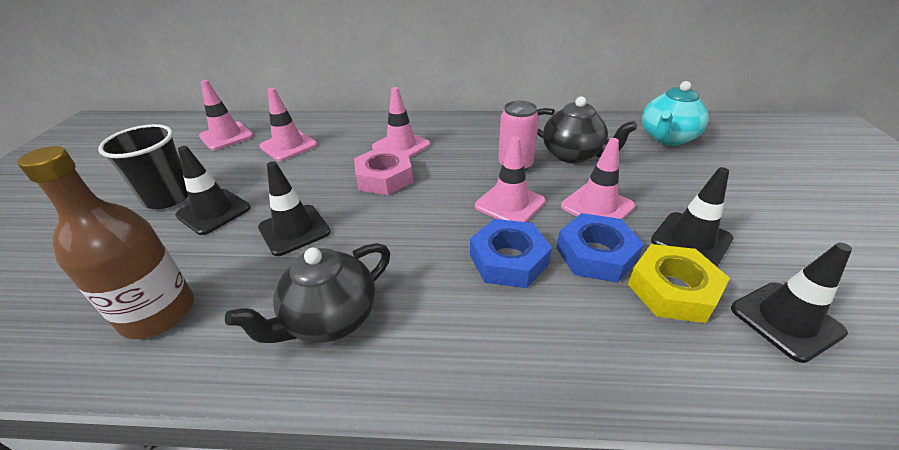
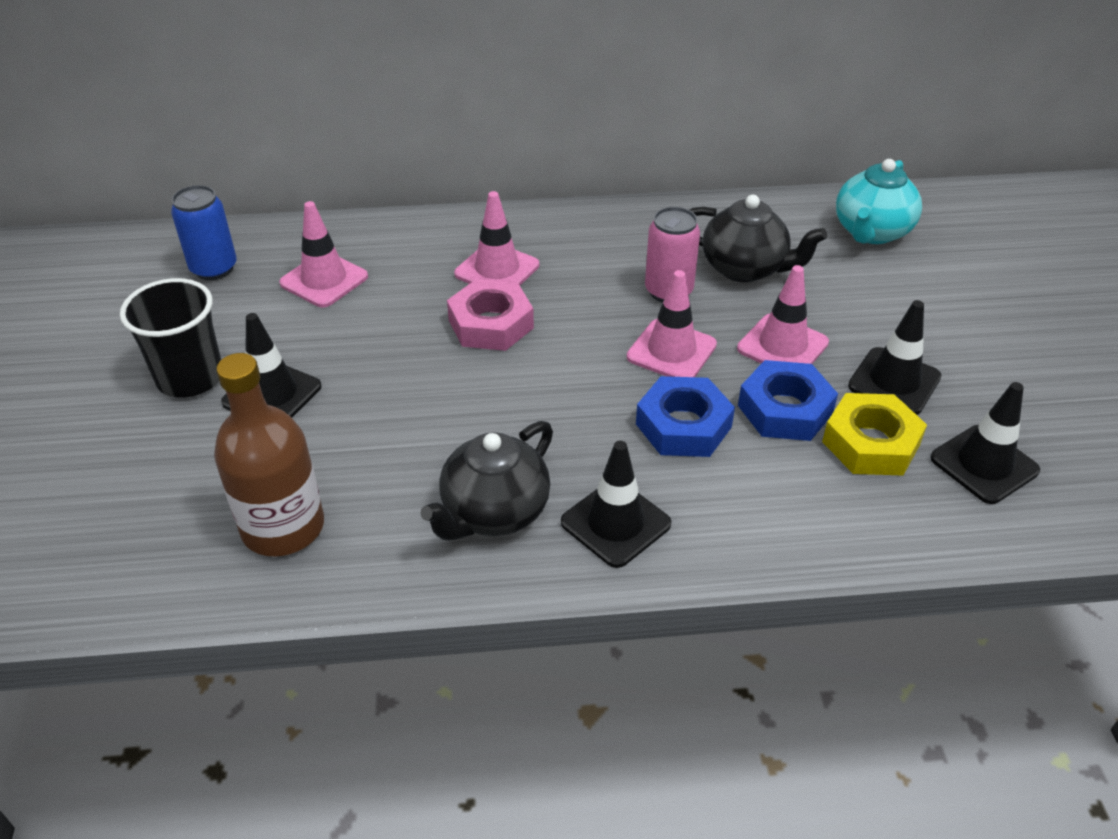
camera: 10 degrees left, 5 degrees up
(226, 136) = (214, 268): pink traffic cone -> blue can
(294, 230) = (399, 411): black traffic cone -> black traffic cone (615, 523)

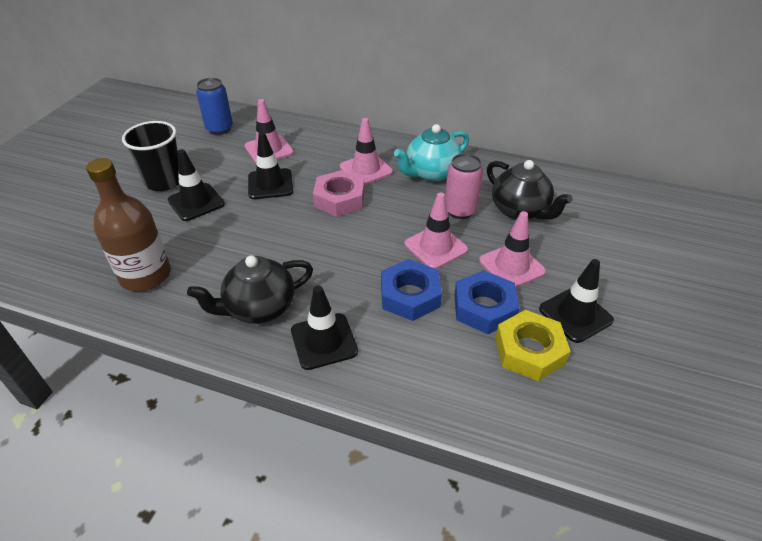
camera: 25 degrees right, 0 degrees up
(871, 232) = (626, 211): turquoise teapot -> turquoise teapot (431, 173)
(984, 464) = (605, 396): black traffic cone -> black traffic cone (270, 184)

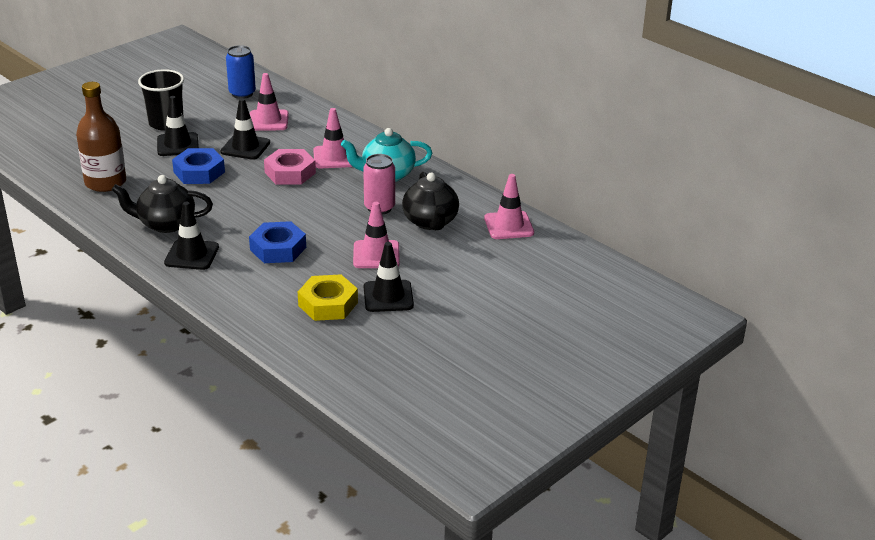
camera: 25 degrees right, 10 degrees down
(435, 247) = (331, 226): pink traffic cone -> pink traffic cone (509, 226)
(484, 307) = (324, 272): blue nut -> blue nut (199, 172)

